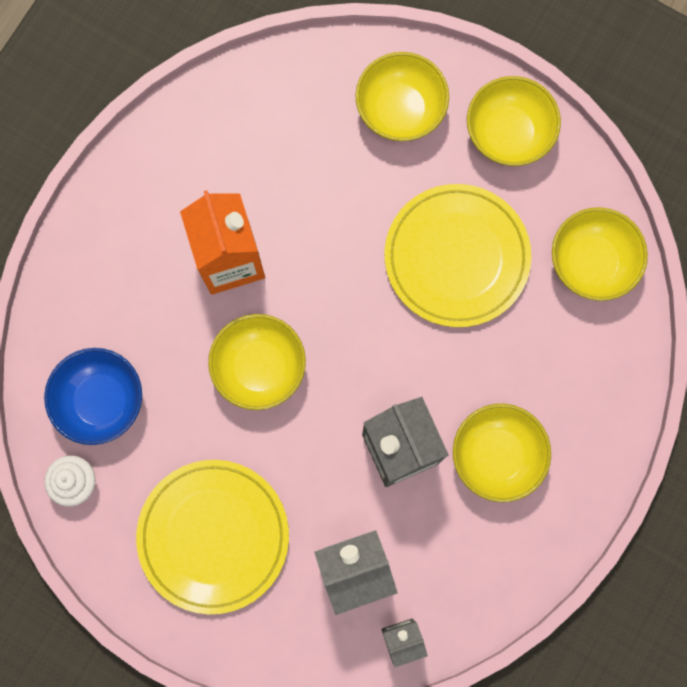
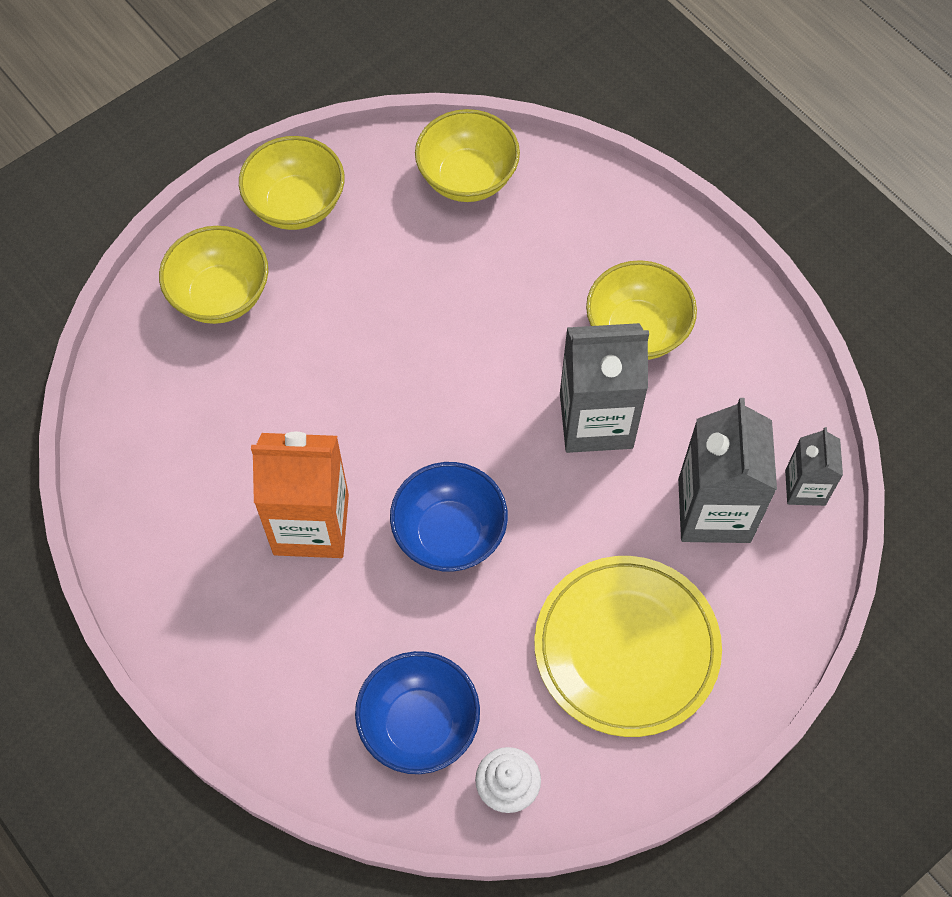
camera: 70 degrees left, 15 degrees down
(259, 367) = (449, 533): yellow bowl -> blue bowl
(456, 257) = (408, 296): yellow plate -> none

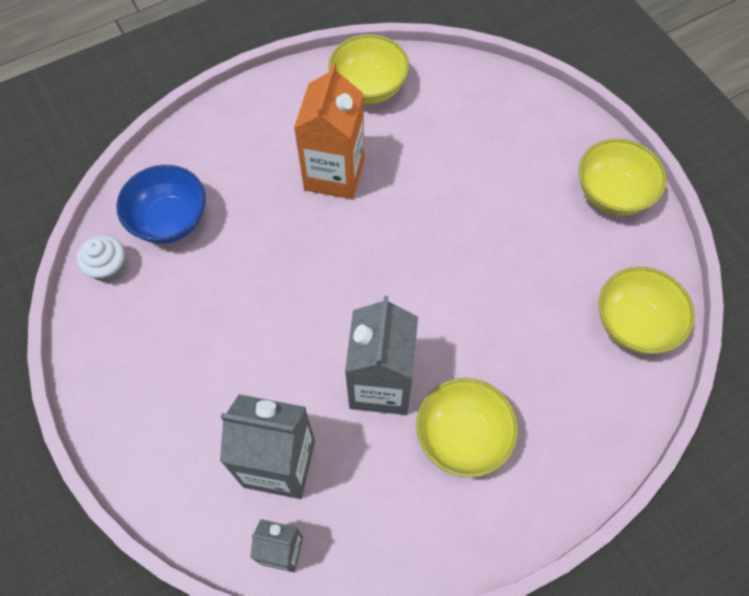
camera: 100 degrees right, 0 degrees up
(220, 295) = (531, 137): yellow bowl -> yellow bowl (369, 88)
(449, 533) = (306, 260): blue bowl -> none
(626, 648) = (183, 368): yellow plate -> none

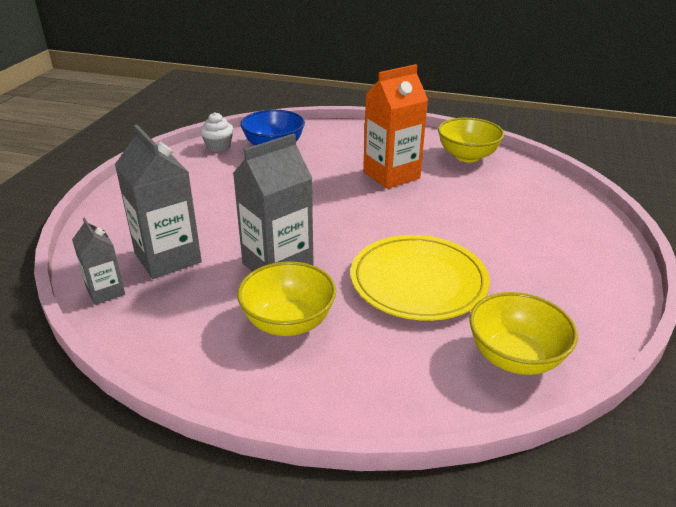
camera: 45 degrees right, 30 degrees down
(501, 302) = (418, 281): none -> yellow plate
(611, 194) = (594, 283): yellow bowl -> none

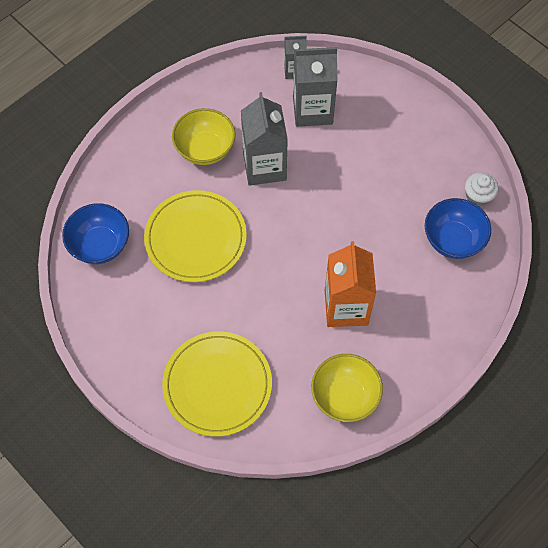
camera: 120 degrees right, 30 degrees up
(515, 357) = (100, 245): yellow bowl -> blue bowl
(544, 213) = (217, 385): none -> yellow plate

